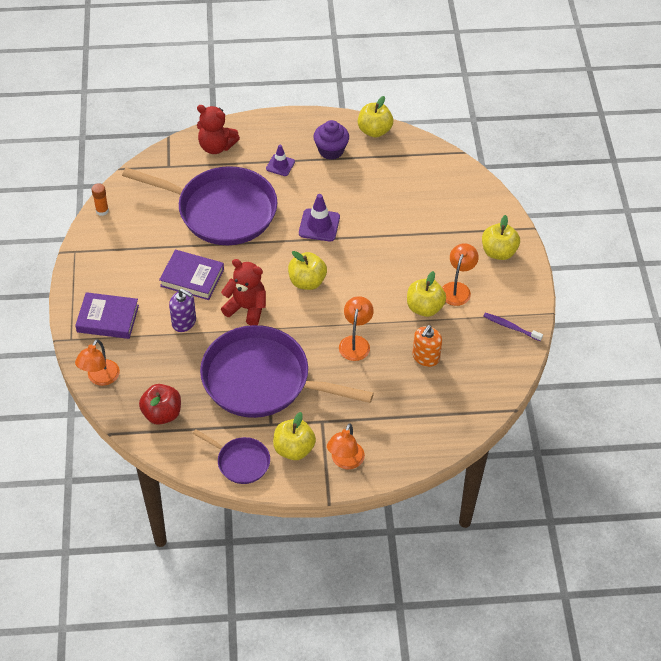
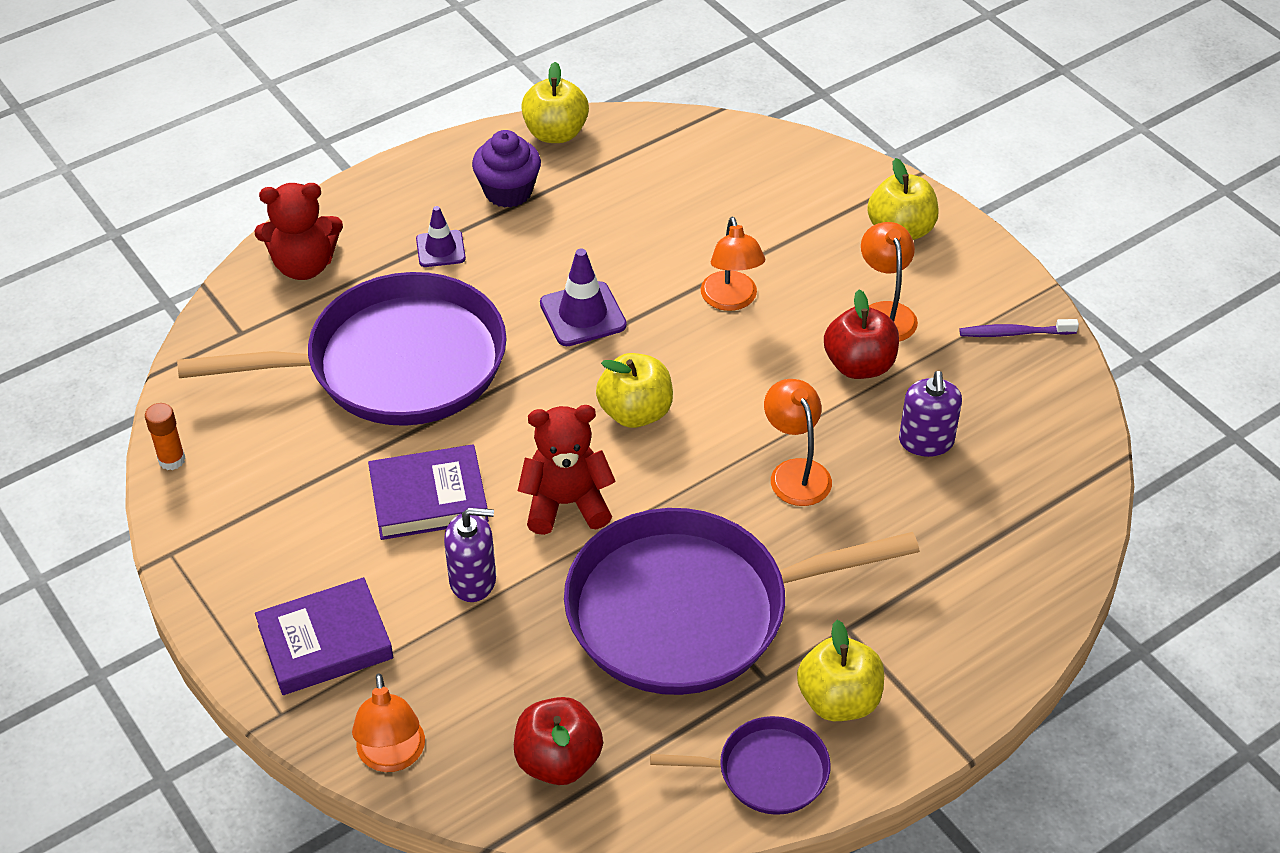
camera: 30 degrees left, 5 degrees down
(345, 461) = (940, 676): orange lamp -> orange lamp (731, 300)
(424, 307) = (859, 365): yellow apple -> red apple
(425, 357) = (926, 441): orange soap dispenser -> purple soap dispenser

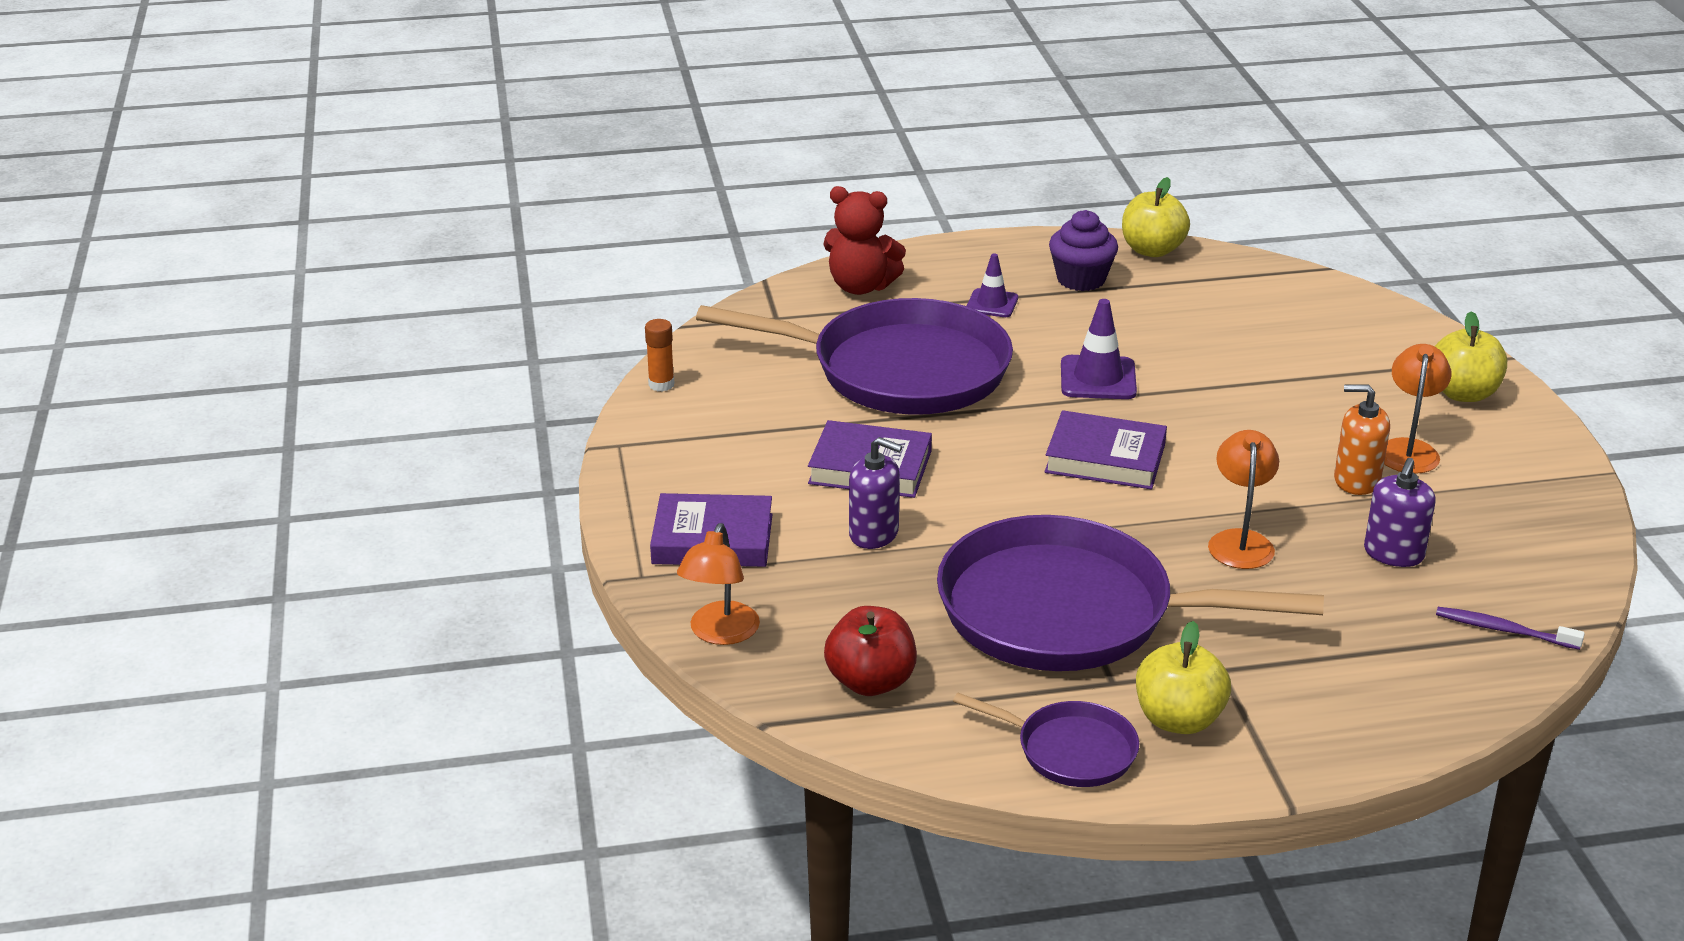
camera: 25 degrees right, 15 degrees down
(566, 504) = (996, 504): red teddy bear -> none
(635, 412) = (1105, 458): yellow apple -> purple book
(731, 300) = (1252, 403): orange lamp -> none
(859, 365) = (1356, 480): red apple -> orange soap dispenser
(1014, 333) = (1542, 497): purple toothbrush -> purple toothbrush (1503, 630)

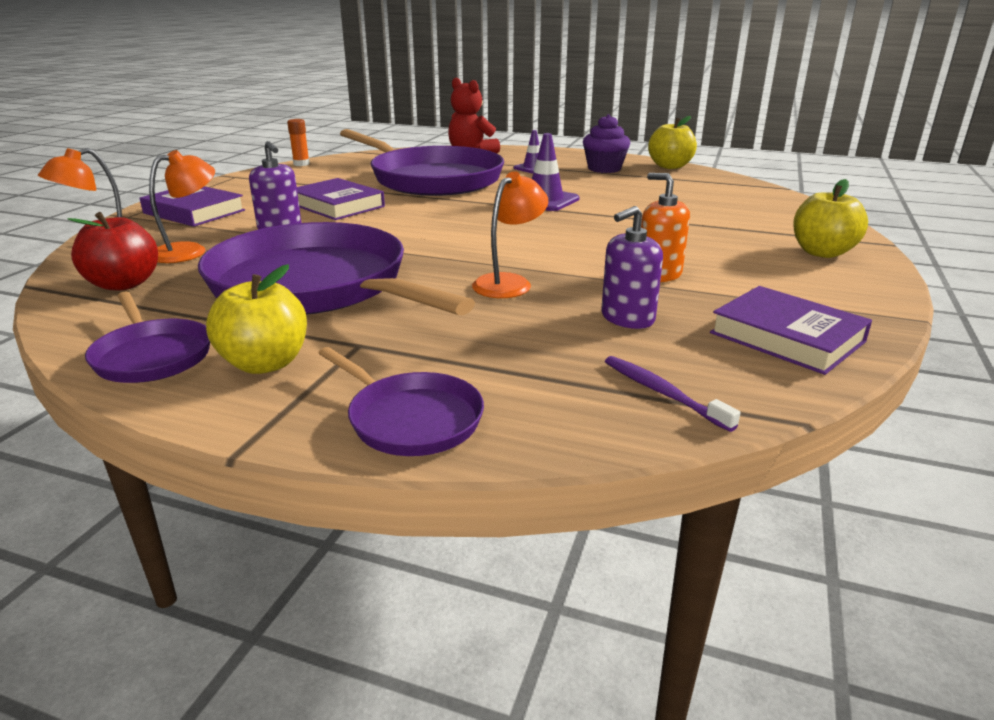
camera: 30 degrees right, 5 degrees down
(1105, 458) = (486, 229): purple book -> purple book (786, 337)
(1366, 725) = (411, 419): none -> purple pan
(1408, 449) = (730, 269): orange lamp -> orange lamp (189, 251)

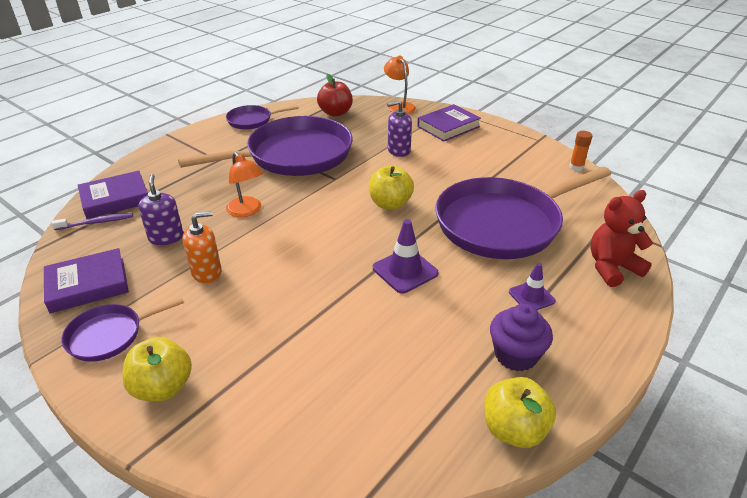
camera: 110 degrees right, 10 degrees up
(189, 251) = (373, 126): orange lamp -> none
(265, 363) = (222, 140): yellow apple -> yellow apple (390, 204)
(337, 205) = (439, 173): purple book -> purple book (115, 199)
(411, 419) = (149, 164): purple pan -> purple pan (109, 335)

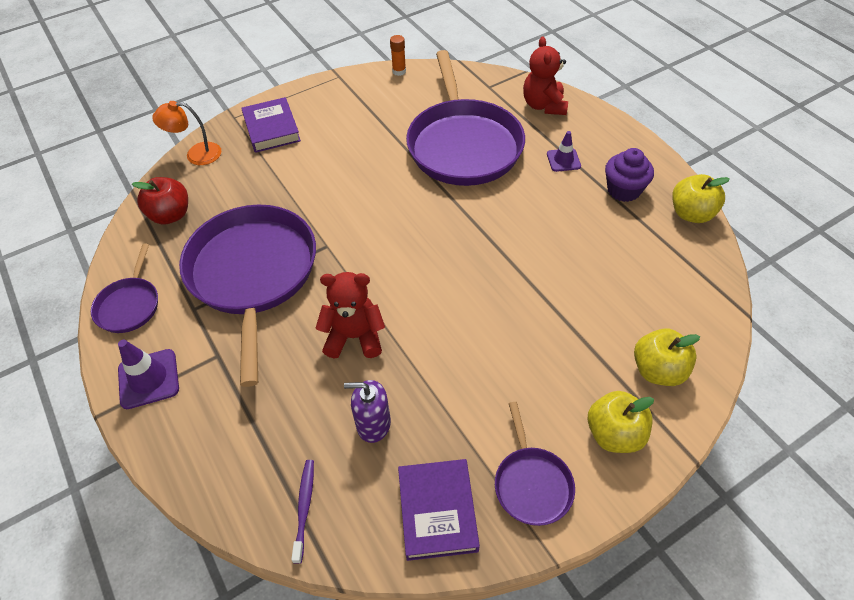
camera: 70 degrees left, 15 degrees up
(115, 199) = (254, 485): purple book -> none
(207, 272) = (455, 386): orange soap dispenser -> none
(247, 211) = (354, 337): orange lamp -> red teddy bear
(390, 204) = (397, 212): yellow apple -> yellow apple (658, 370)
(398, 150) = (298, 180): purple soap dispenser -> none
(405, 271) = (506, 227): purple traffic cone -> purple traffic cone (148, 379)

